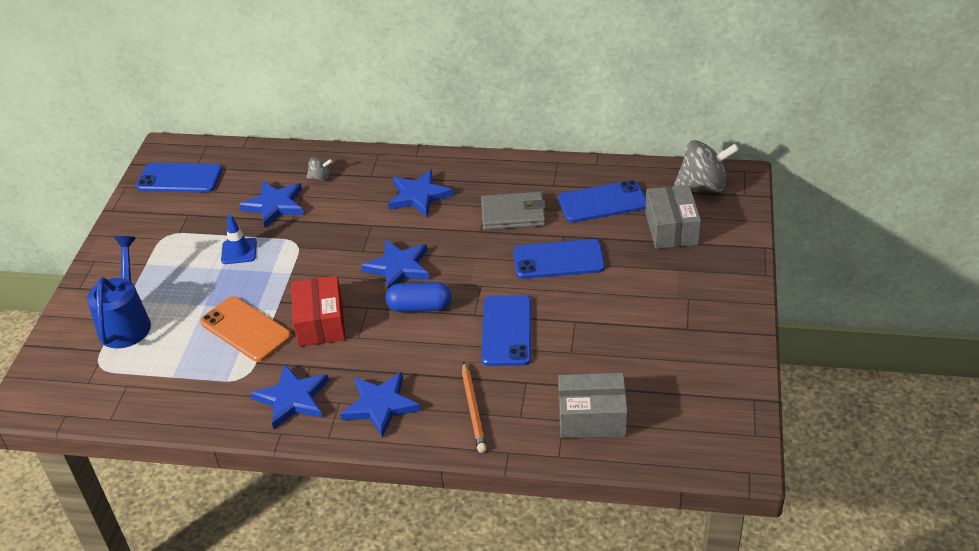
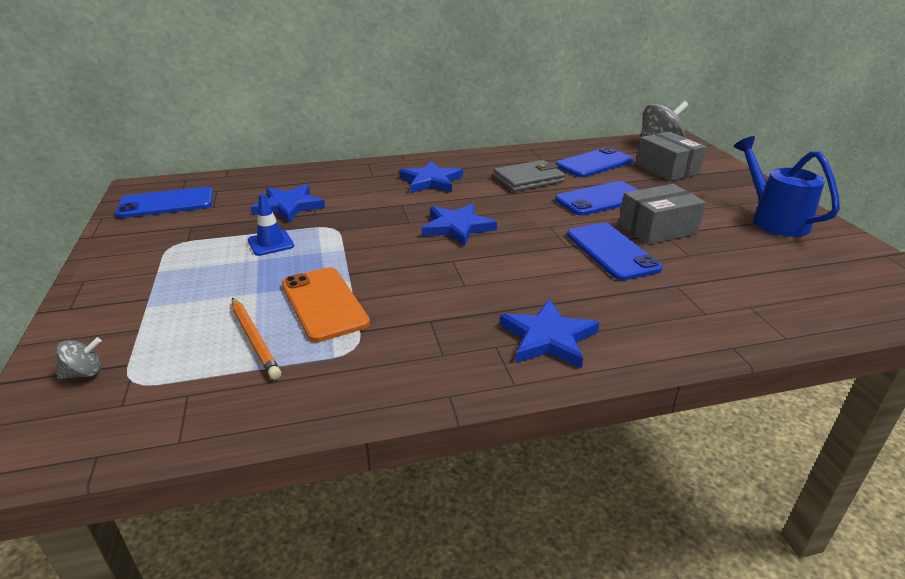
camera: 25 degrees left, 10 degrees down
(126, 322) = (155, 328): blue watering can -> blue watering can (774, 220)
(245, 329) = (324, 303): orange phone -> orange phone turned 45 degrees clockwise
(292, 399) = (435, 356): blue star -> none
(320, 178) = (323, 183): grey spinning top -> grey spinning top (84, 373)
(320, 322) = (411, 281): red box -> none
(419, 307) = (507, 250): blue capsule -> none
(473, 409) = (652, 318): orange pencil -> orange pencil (254, 339)
(592, 417) = (773, 298): grey box -> grey box (657, 229)

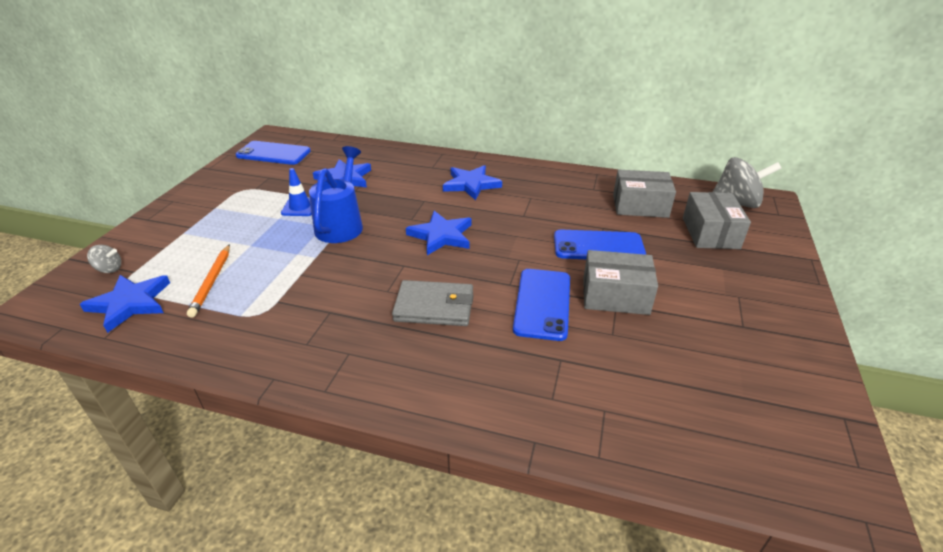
camera: 30 degrees right, 5 degrees up
(324, 303) = (279, 270): orange phone -> none
(528, 179) = (555, 206): grey wallet -> grey wallet (434, 307)
(548, 338) = (392, 363): blue star -> blue star (130, 303)
(594, 163) = (640, 206): blue phone -> grey box
(774, 220) = (758, 328): blue watering can -> blue watering can (341, 225)

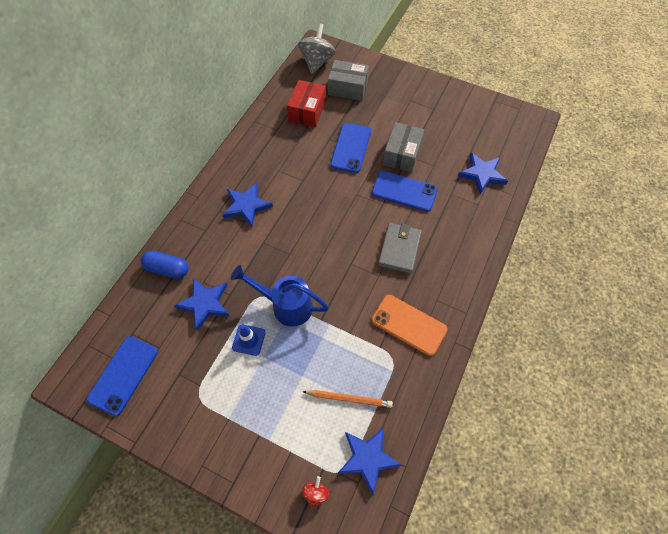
camera: 80 degrees left, 25 degrees up
(109, 269) = (315, 493): grey spinning top -> red spinning top
(308, 325) = (409, 324): none -> orange phone
(383, 156) = (167, 269): none -> blue capsule
(441, 235) = (318, 236): blue star -> blue star (482, 174)
(640, 206) = (307, 111): grey box -> red box

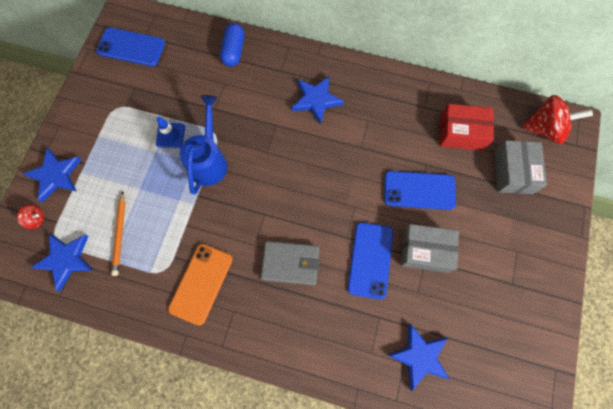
camera: 80 degrees right, 10 degrees up
(205, 304) = (202, 90): blue star -> blue star (55, 175)
(317, 62) = (544, 129): grey spinning top -> red spinning top

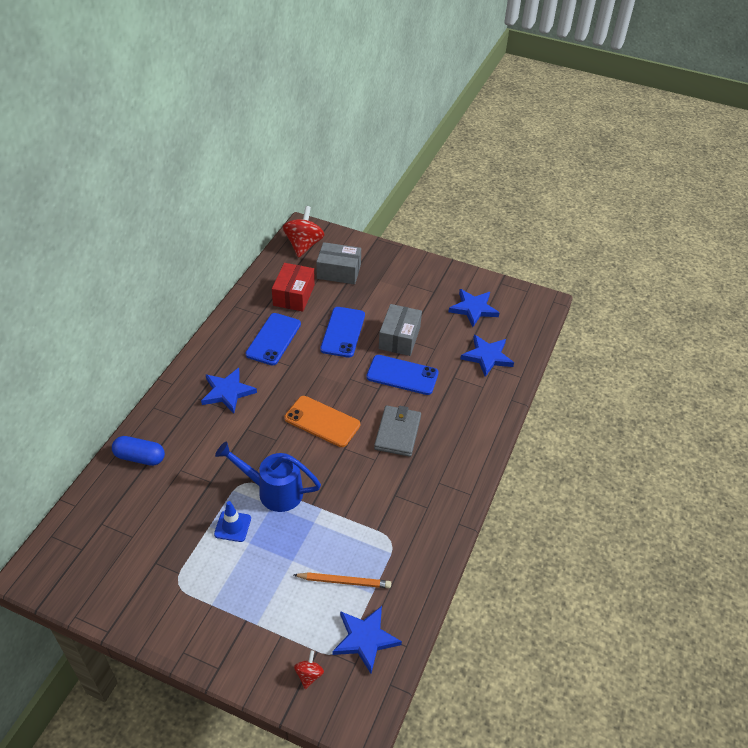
camera: 85 degrees left, 25 degrees down
(55, 175) = (254, 654): blue star -> blue star (473, 309)
(131, 47) = (92, 565): blue phone -> blue phone (273, 339)
(201, 283) = (408, 507): orange phone -> orange phone (322, 421)

